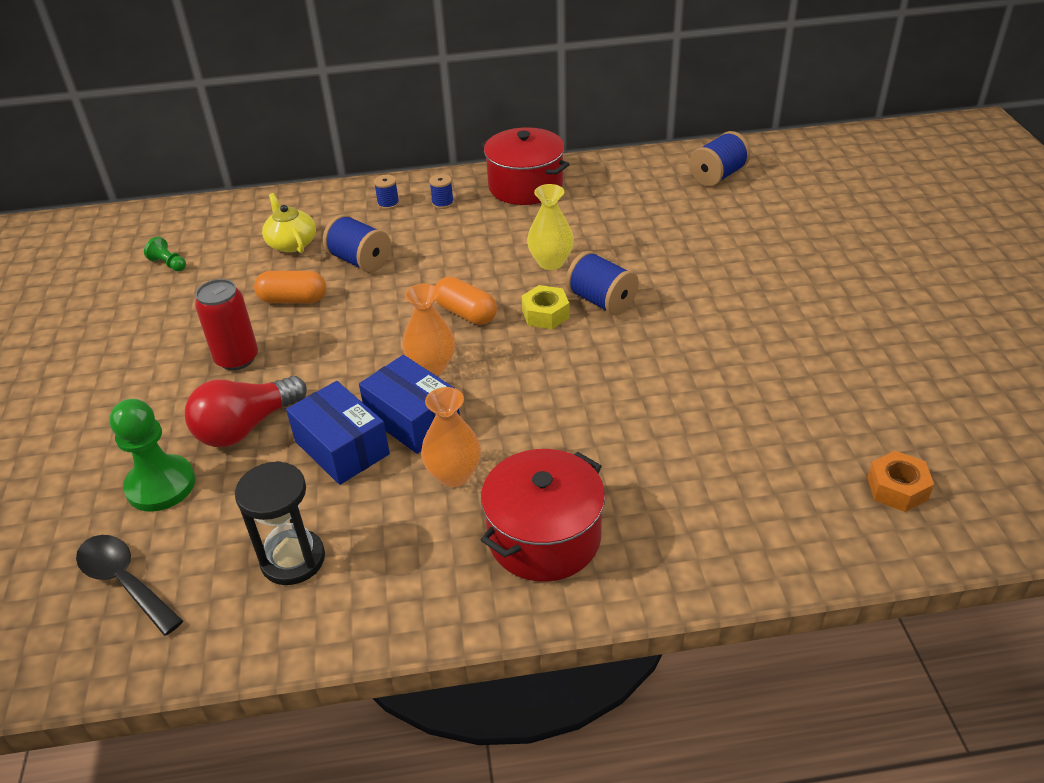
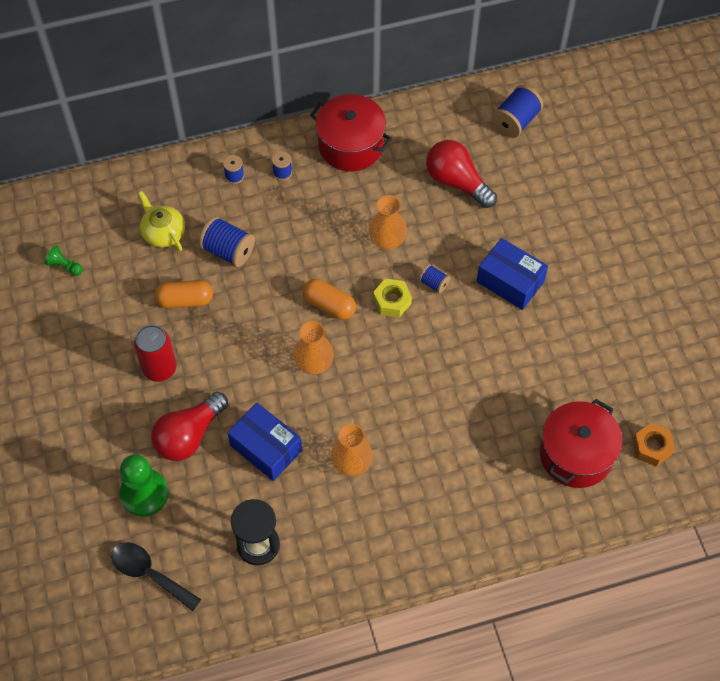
camera: 10 degrees left, 20 degrees up
(412, 419) = (311, 417): blue box -> blue box (510, 281)
(544, 537) = (422, 510): red pot -> red pot (576, 454)
(550, 262) = (387, 241): yellow vase -> orange vase
(601, 301) = (434, 283): blue spool -> blue spool, size x0.55
(643, 219) = (457, 182): none -> red light bulb

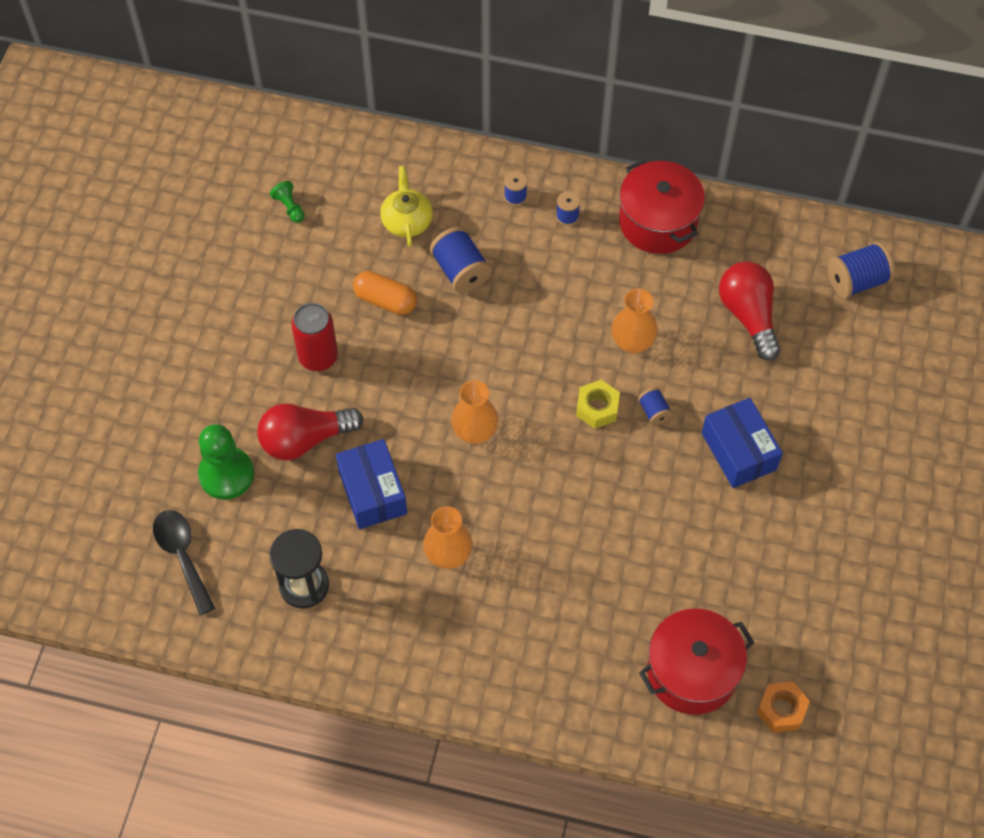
camera: 30 degrees right, 0 degrees up
(329, 305) = (528, 379): orange capsule -> none

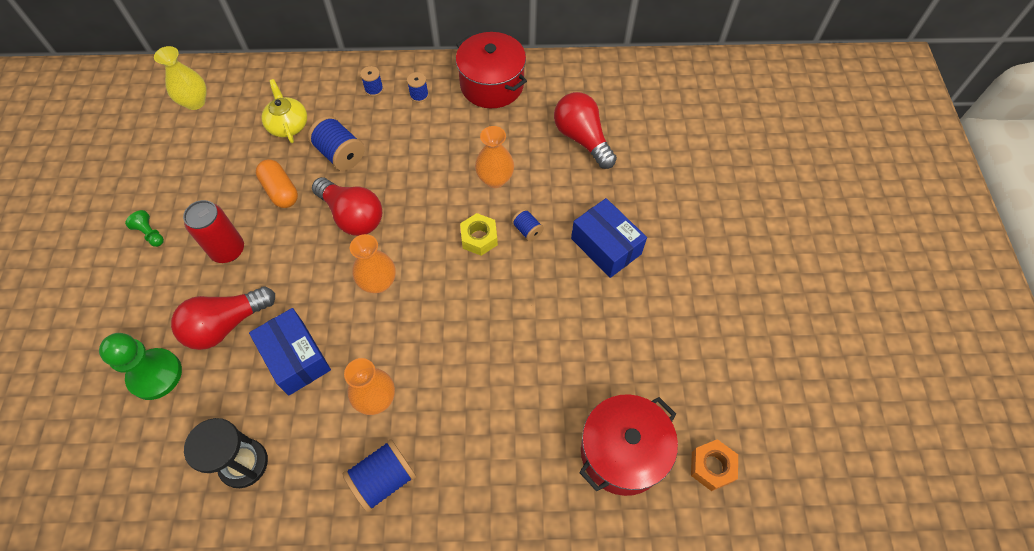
camera: 15 degrees left, 0 degrees up
(182, 555) = (119, 465): black spoon -> none
(289, 207) = (186, 135): green pawn -> green pawn (150, 234)
(304, 167) = (195, 102): none -> yellow vase
(386, 300) = (280, 191): orange capsule -> orange capsule turned 45 degrees clockwise
(460, 349) = (352, 216): none -> red light bulb
(856, 281) = (657, 96): blue spool -> blue spool (383, 479)

